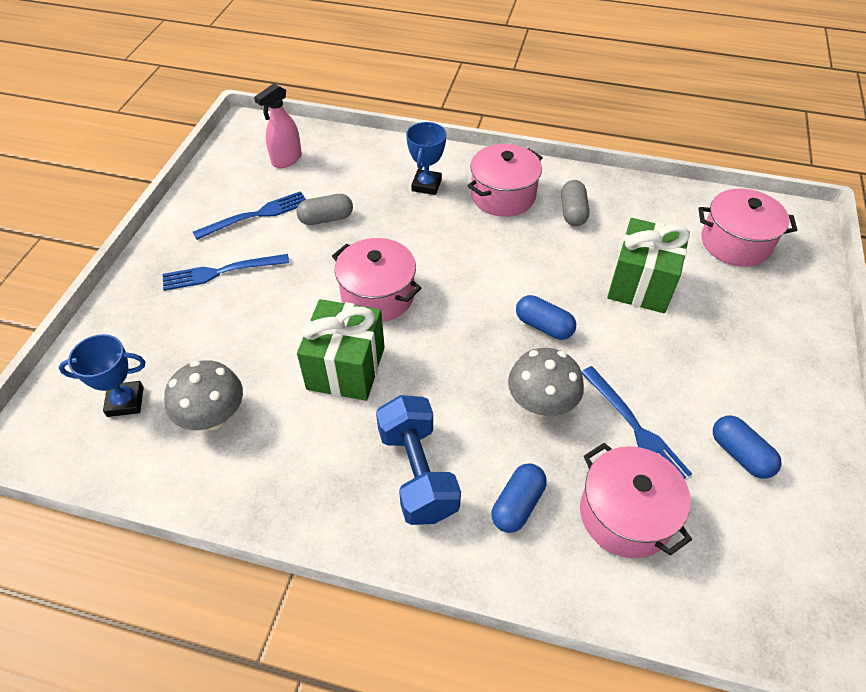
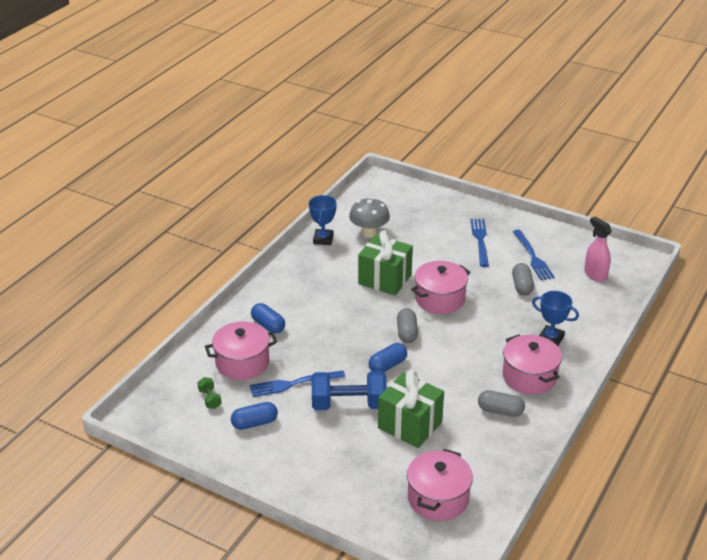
camera: 105 degrees right, 15 degrees down
(125, 401) = (391, 207): blue trophy -> blue trophy (323, 239)
(417, 473) = (303, 295): blue dumbbell -> blue dumbbell (349, 404)
(466, 318) = (407, 333): none -> grey capsule
(541, 404) = (327, 349): grey mushroom -> none
(730, 536) = (210, 399): none -> green dumbbell

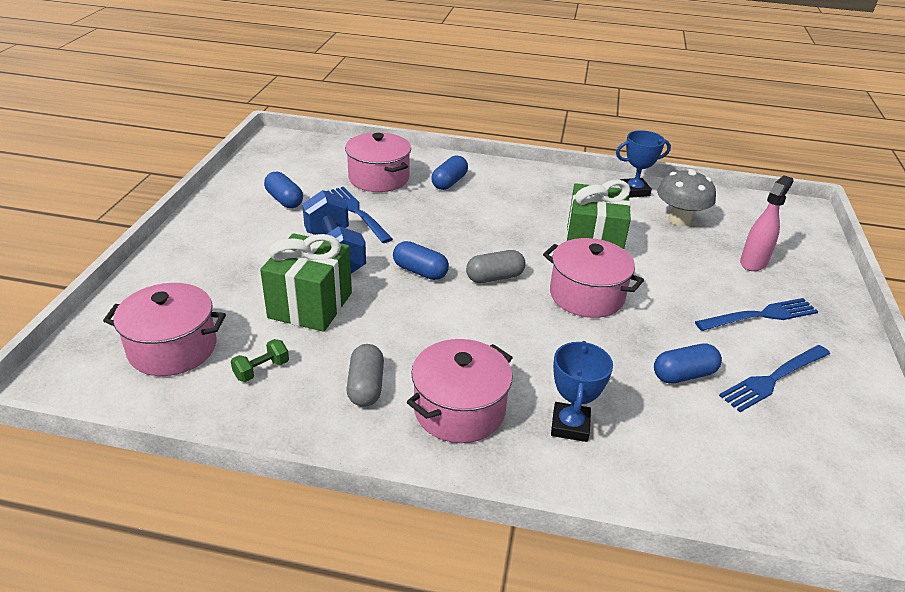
camera: 70 degrees right, 0 degrees up
(210, 399) = (314, 170): green dumbbell -> green dumbbell (261, 370)
(522, 286) = (683, 375): grey capsule -> blue capsule
(595, 274) = (798, 469): pink spray bottle -> pink spray bottle (753, 262)

